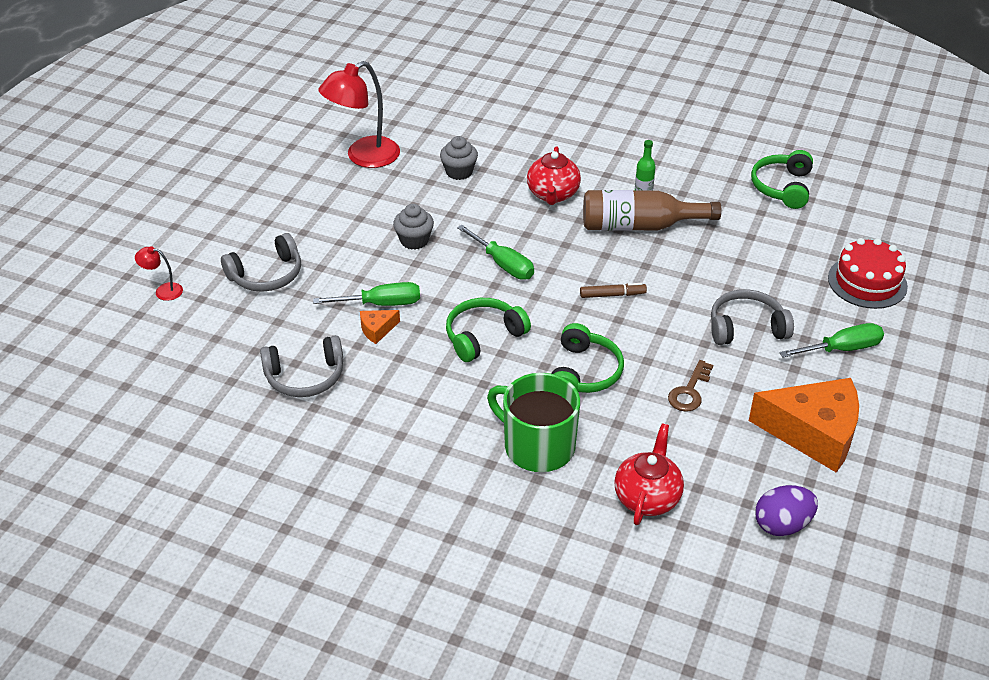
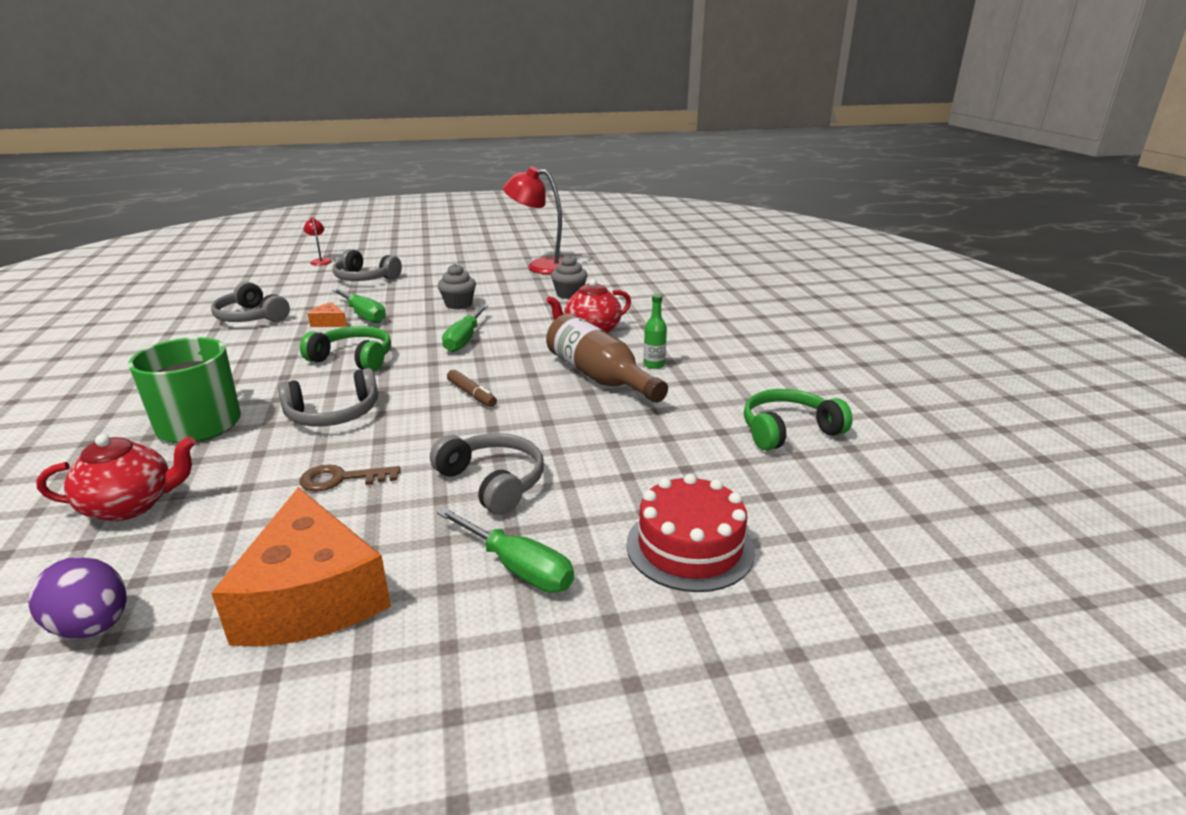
camera: 55 degrees right, 15 degrees down
(584, 372) = (333, 414): green headphones -> grey headphones

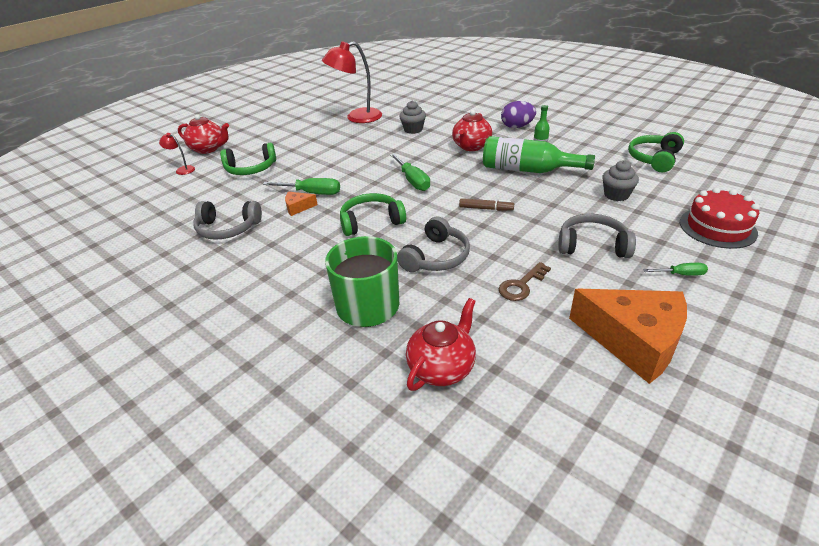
camera: 35 degrees left, 10 degrees up
(93, 626) = (572, 426): purple egg -> purple egg (517, 127)
(365, 278) = (251, 169): grey headphones -> green headphones
(370, 252) = (208, 149): none -> red teapot
(458, 304) = (359, 161): grey cupcake -> grey cupcake (616, 195)
(517, 568) = (681, 274): green screwdriver -> green screwdriver, size x0.58
(599, 377) = (528, 170): brown bottle -> green bottle

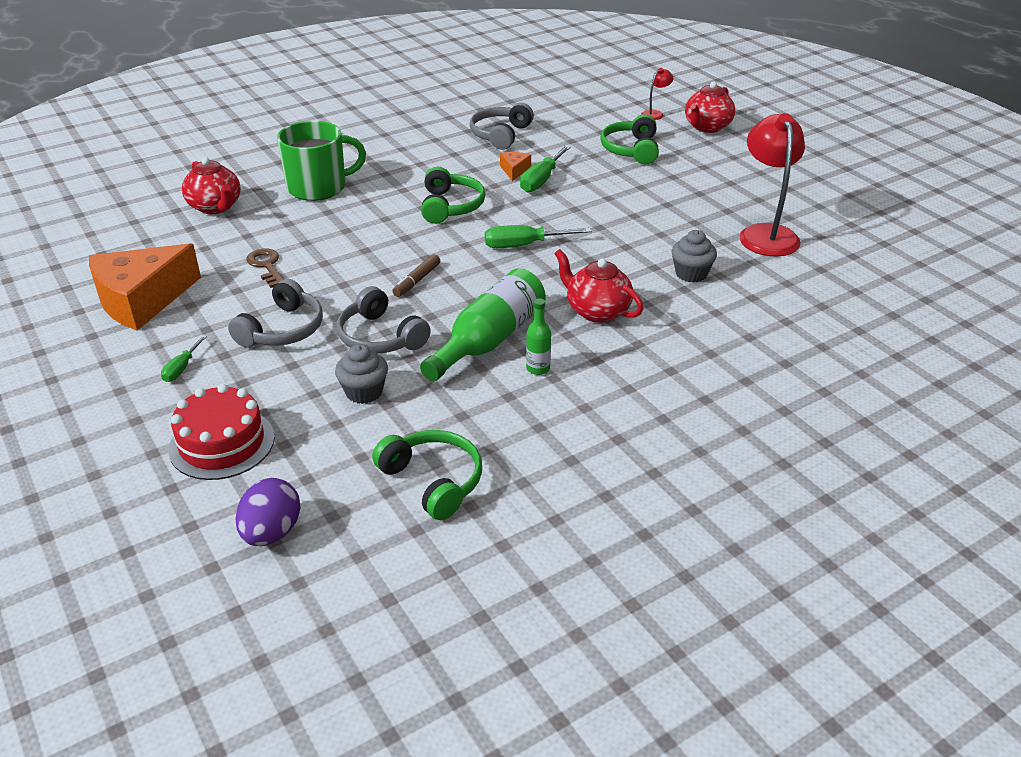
camera: 105 degrees right, 0 degrees up
(436, 257) = (354, 231): grey headphones -> grey headphones (380, 337)
(517, 127) = (649, 376): purple egg -> purple egg (271, 532)

